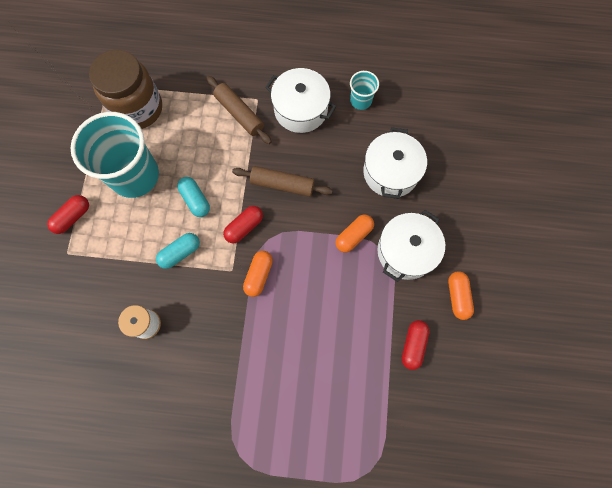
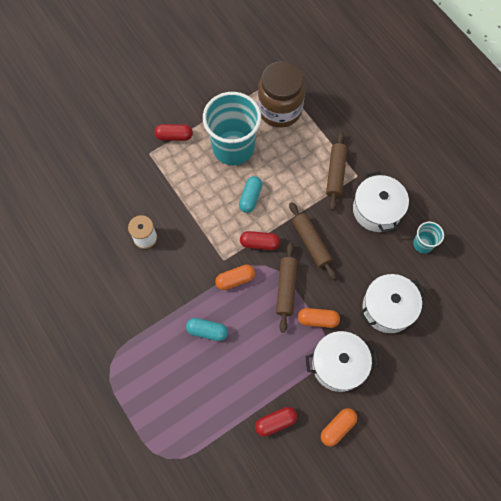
camera: 50 degrees right, 5 degrees down
(180, 253) = (207, 218): turquoise capsule -> turquoise capsule (207, 331)
(304, 239) = (286, 288): none -> brown rolling pin

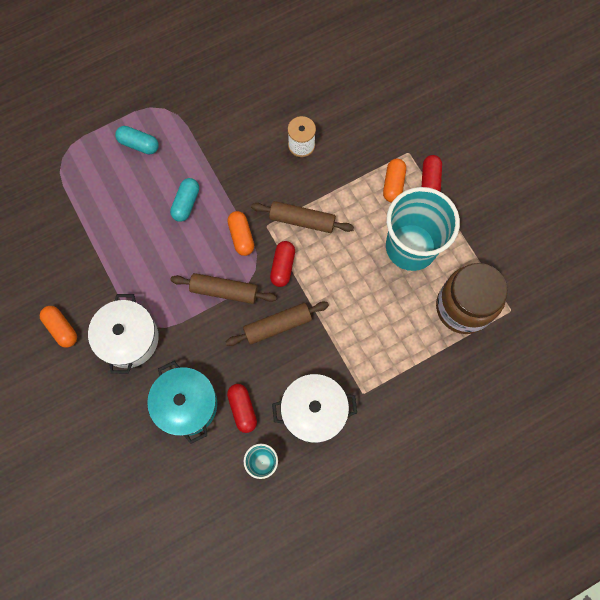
camera: 95 degrees right, 5 degrees up
(250, 197) = (342, 261): turquoise capsule -> turquoise capsule (139, 144)
(275, 422) = (78, 265): red capsule -> red capsule (242, 409)
(317, 320) = (183, 322): orange capsule -> orange capsule (393, 184)
(335, 173) = (367, 366): brown rolling pin -> brown rolling pin (302, 220)
(388, 308) = (186, 404): white pot -> turquoise pot

